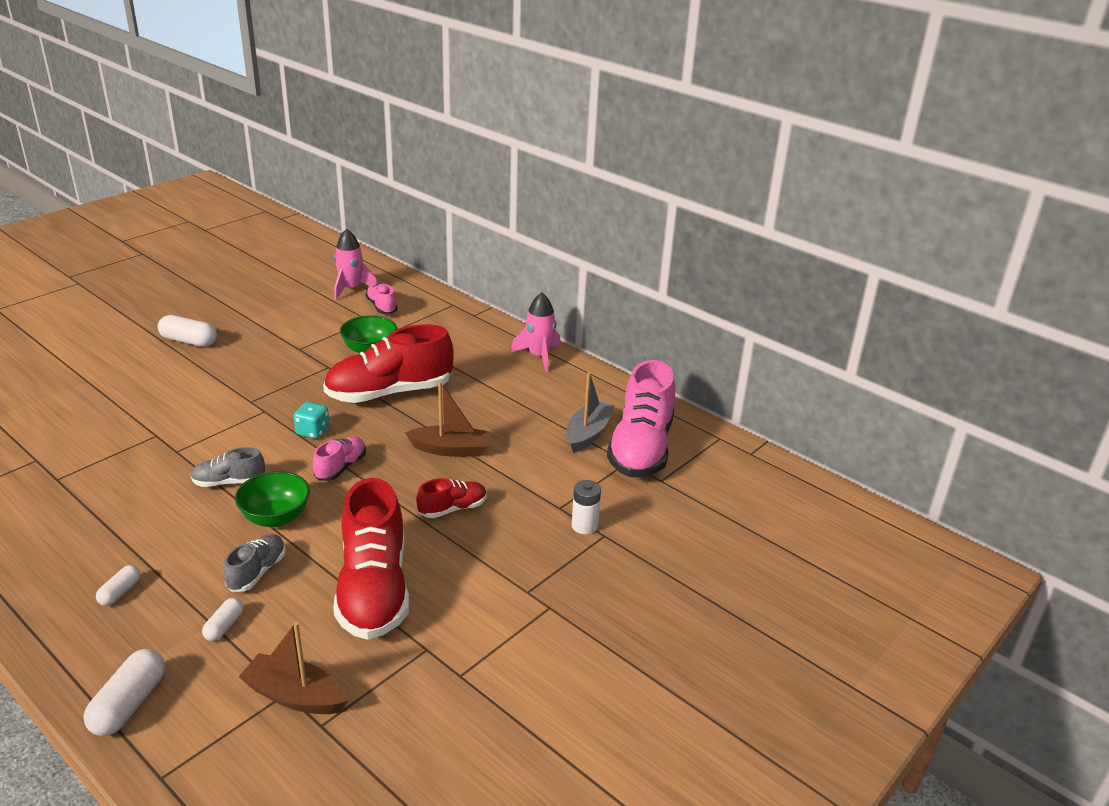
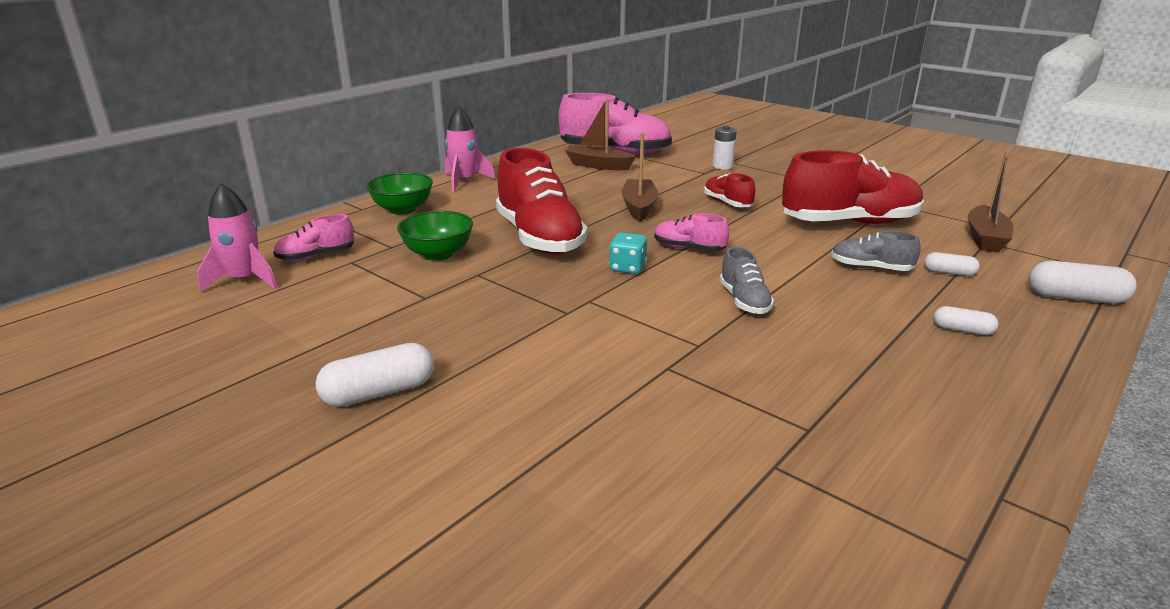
camera: 90 degrees left, 5 degrees down
(189, 341) = (379, 392): white capsule -> white capsule turned 45 degrees clockwise
(276, 517) = (787, 269): green bowl -> green bowl (403, 210)
(588, 434) = (598, 165): grey boat -> brown boat

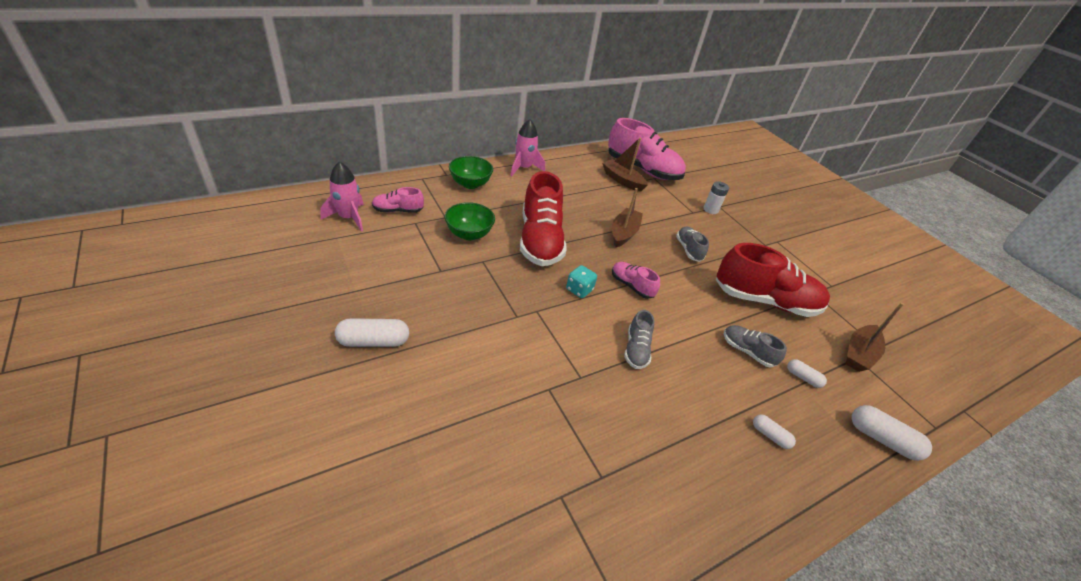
camera: 15 degrees right, 15 degrees up
(727, 203) = (688, 250): red shoe -> grey shoe

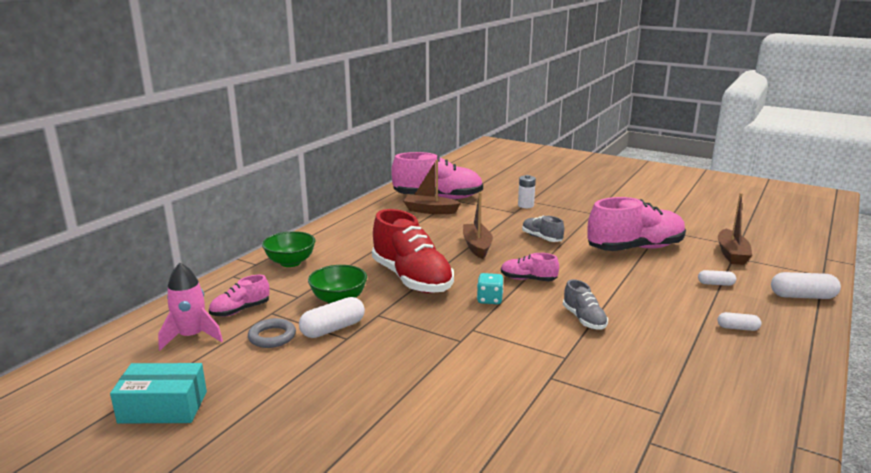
camera: 25 degrees left, 20 degrees down
(280, 266) = (163, 407): none -> turquoise box
(373, 341) = (349, 419): white capsule -> white capsule (333, 329)
(395, 244) = (272, 337): none -> grey ring
(524, 168) = (328, 232): pink rocket -> none
(747, 351) = (662, 285): grey shoe -> none
(764, 301) = (635, 248): red shoe -> pink shoe

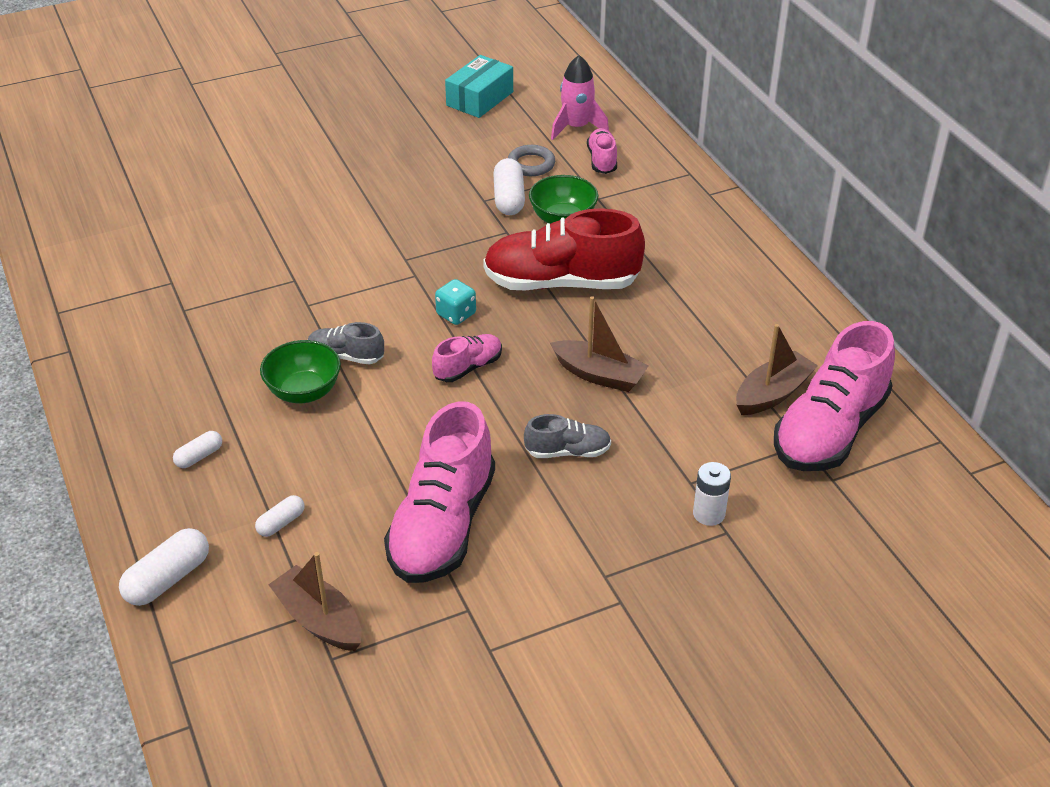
camera: 125 degrees right, 20 degrees up
(290, 262) = (691, 217): green bowl -> green bowl (304, 392)

